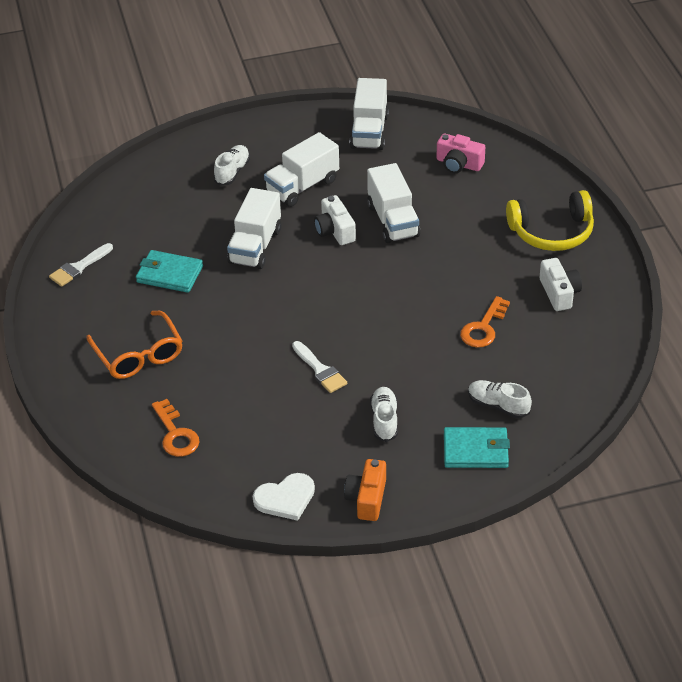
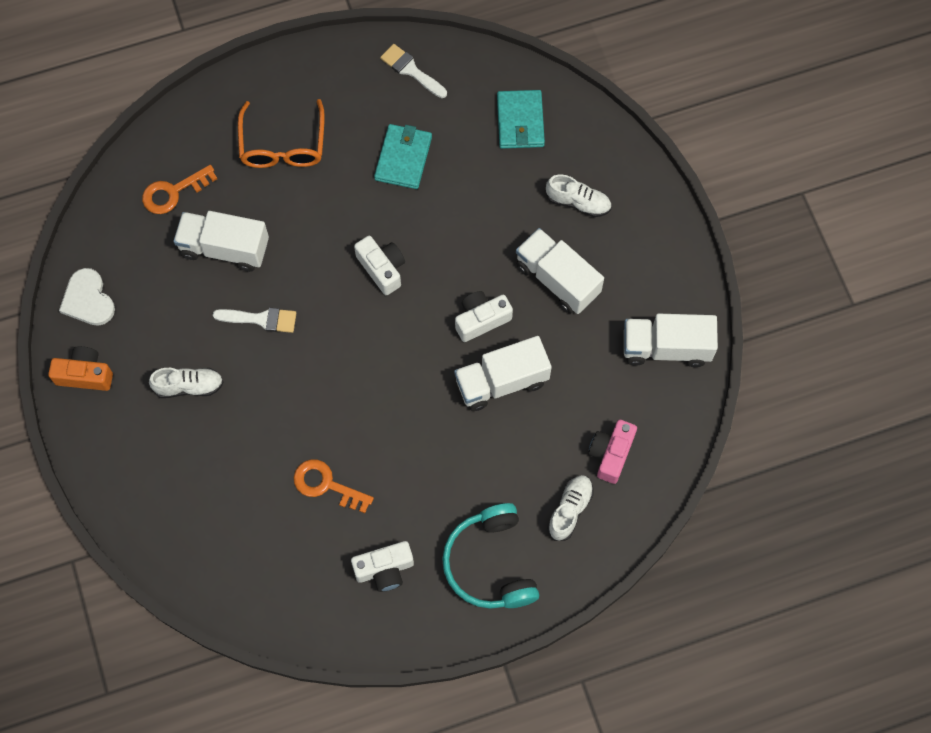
camera: 85 degrees right, 25 degrees up
(138, 354) = (283, 144): orange glasses -> orange glasses turned 60 degrees counterclockwise
(255, 246) = (451, 238): white truck -> white truck (224, 248)
(278, 289) = (382, 268): none -> white camera
(320, 370) = (261, 319): white brush -> white brush turned 135 degrees counterclockwise
(476, 450) = (145, 478): turquoise wallet -> turquoise wallet (520, 121)
(498, 406) = (208, 501): white shoe -> white shoe (570, 510)
(552, 232) = (490, 564): yellow headphones -> turquoise headphones

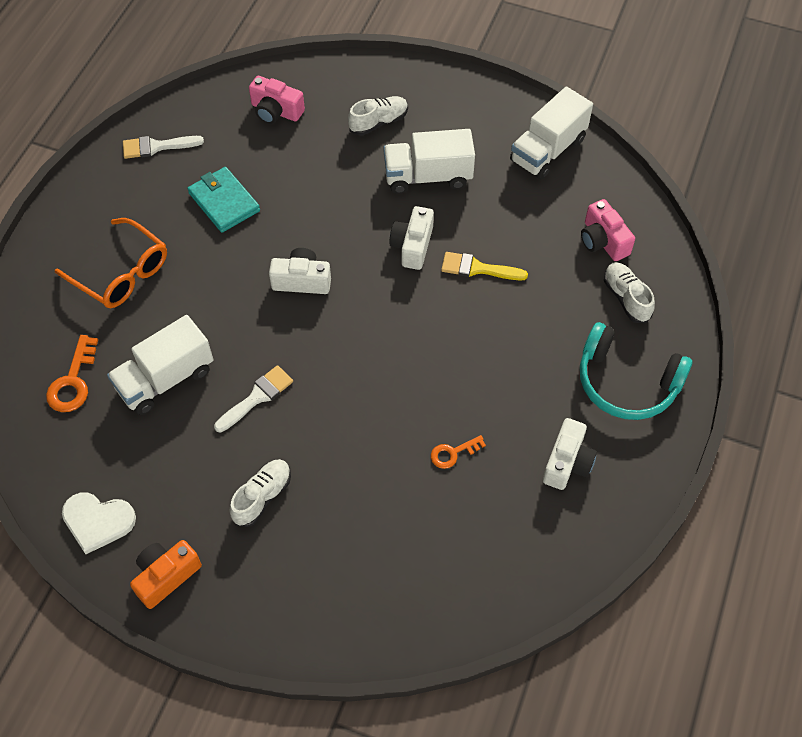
camera: 50 degrees left, 10 degrees down
(326, 485) = (453, 453): orange key -> orange key, size x0.63
(501, 382) = (477, 268): white truck -> yellow brush
(520, 121) = (276, 111): turquoise wallet -> pink camera

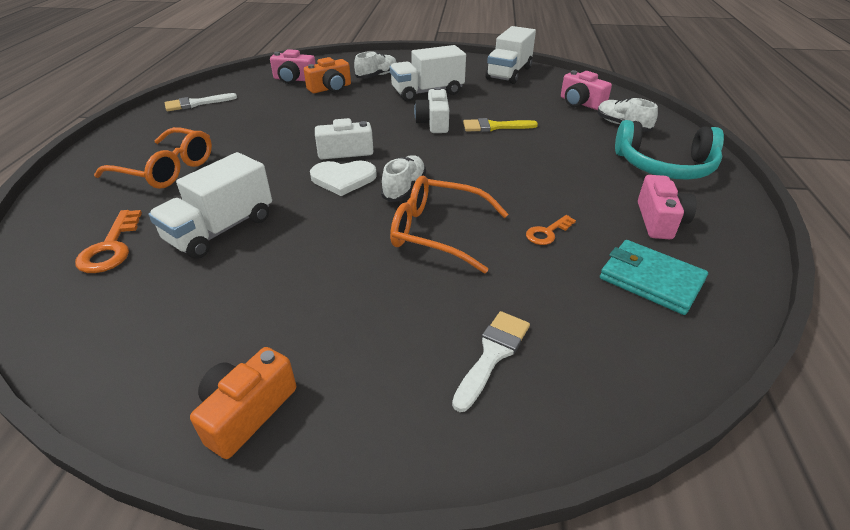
camera: 15 degrees left, 20 degrees down
(98, 521) = (141, 369): white heart -> white heart (343, 179)
(224, 202) = (261, 121): turquoise wallet -> turquoise wallet (650, 280)
(257, 397) = (326, 227): white brush -> white brush (492, 354)
(262, 497) = (357, 303): white shoe -> white shoe (404, 188)
(315, 142) = (330, 88): none -> orange camera
(355, 429) = (438, 232): none -> orange glasses
(567, 462) = (659, 221): white camera -> pink camera

